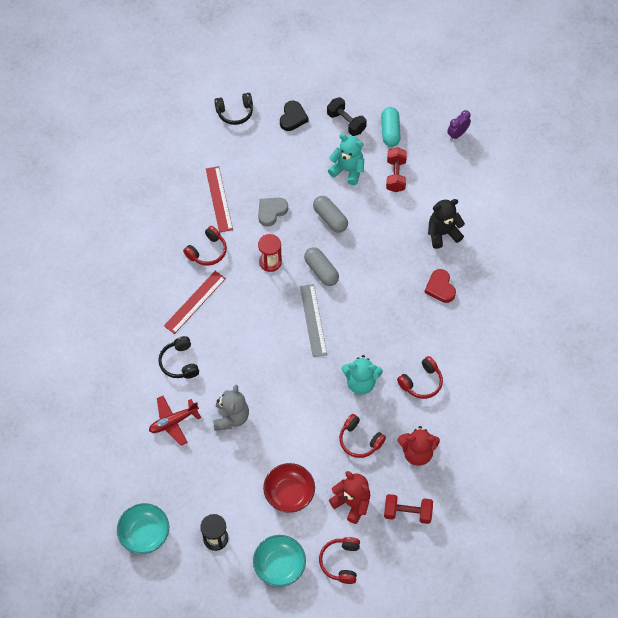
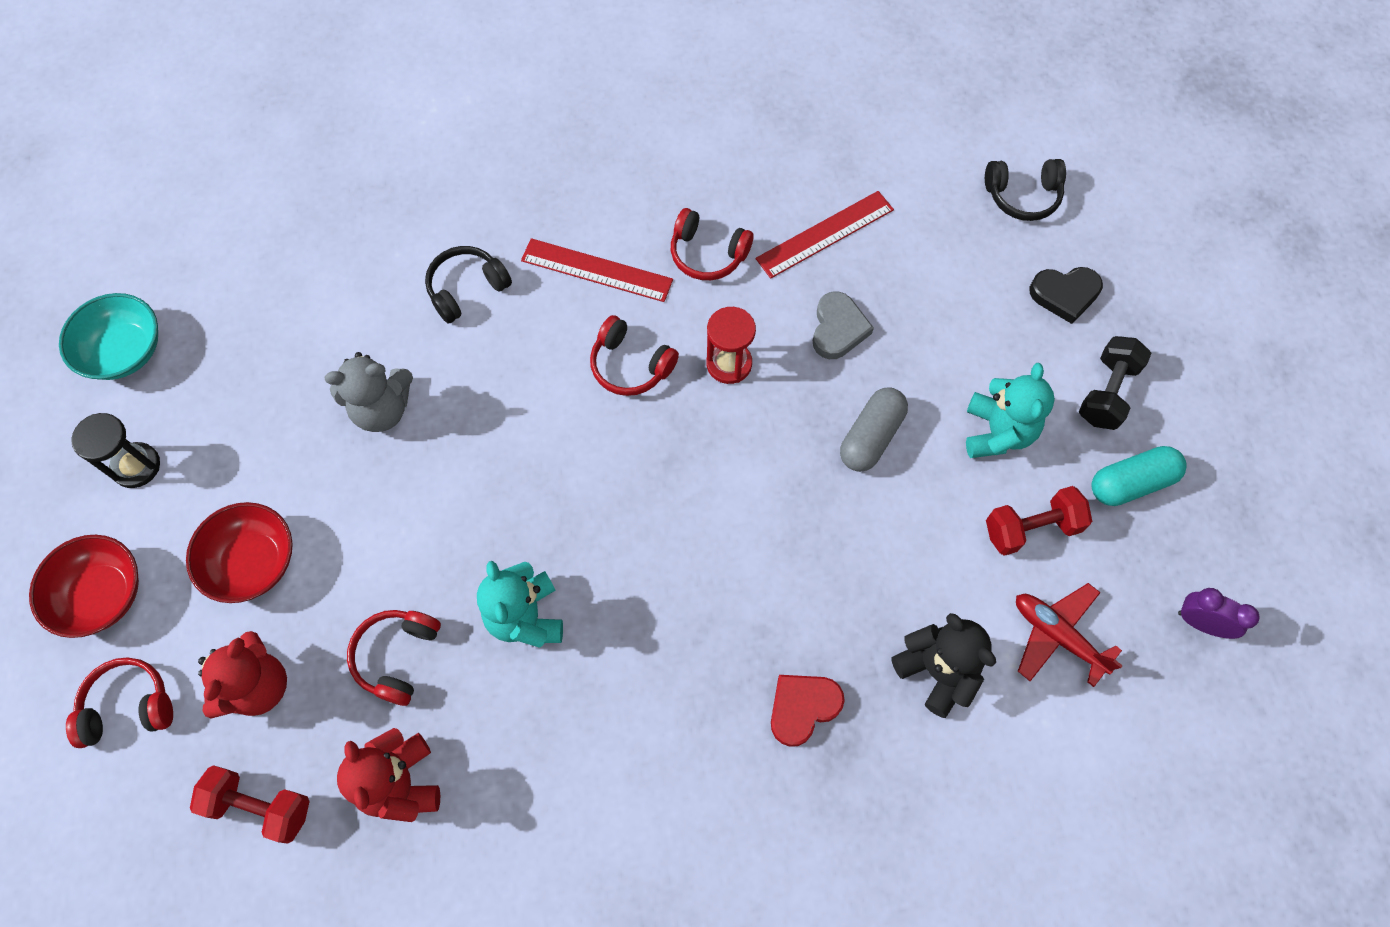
camera: 70 degrees right, 5 degrees up
(173, 422) = (348, 320): red plane -> red plane (1057, 635)
(235, 112) = (1022, 196): black headphones -> black headphones turned 60 degrees counterclockwise
(271, 212) = (838, 329): grey heart -> grey heart turned 75 degrees clockwise
(279, 565) = (102, 594): turquoise bowl -> red bowl
(313, 320) = (632, 481): grey ruler -> none
(321, 271) = (746, 460): grey capsule -> none
(407, 512) = (260, 806): red dumbbell -> red dumbbell turned 60 degrees counterclockwise
(421, 382) = (564, 739): red headphones -> red headphones (630, 365)

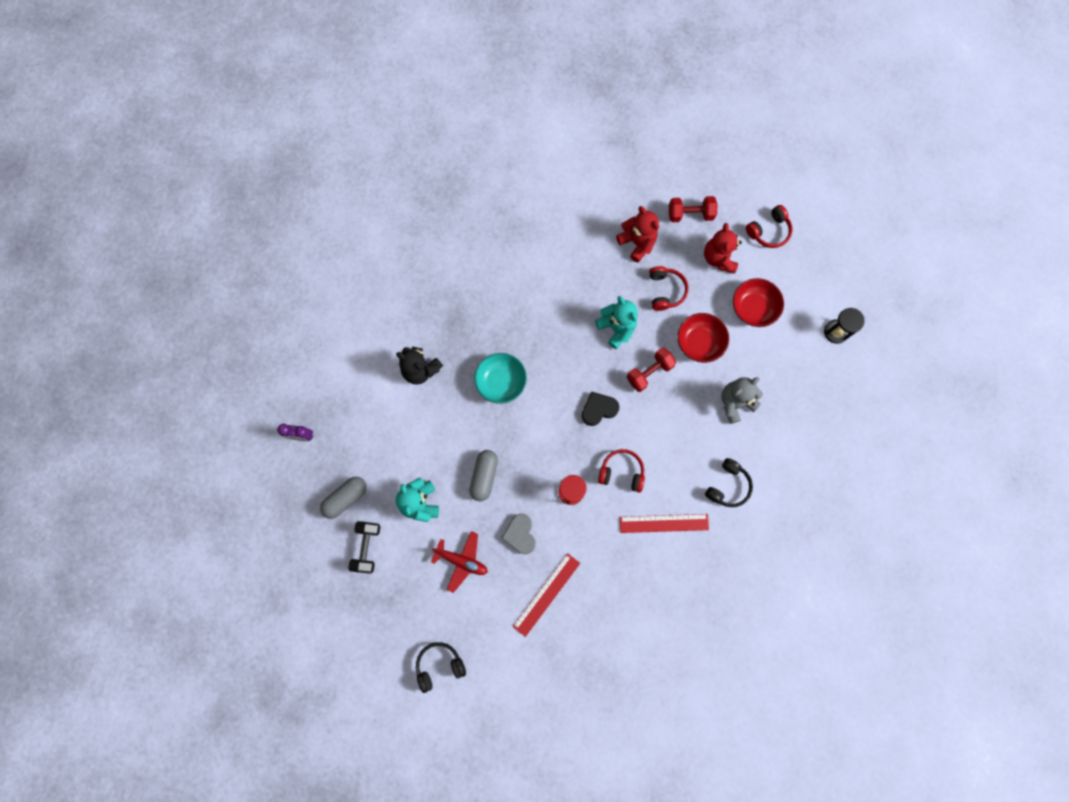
camera: 160 degrees right, 10 degrees up
(102, 594) = (811, 270): red bowl -> red bowl (699, 342)
(125, 351) = (881, 386): turquoise bowl -> turquoise bowl (501, 382)
(707, 254) = (607, 556): red headphones -> none
(802, 707) = (476, 332): red heart -> none
(1031, 528) = (391, 455): red dumbbell -> red dumbbell (649, 372)
(1057, 635) = (368, 405): red plane -> red plane (461, 561)
(1064, 294) = (401, 603): black heart -> black heart (598, 409)
(1131, 483) = (346, 498): turquoise capsule -> grey capsule

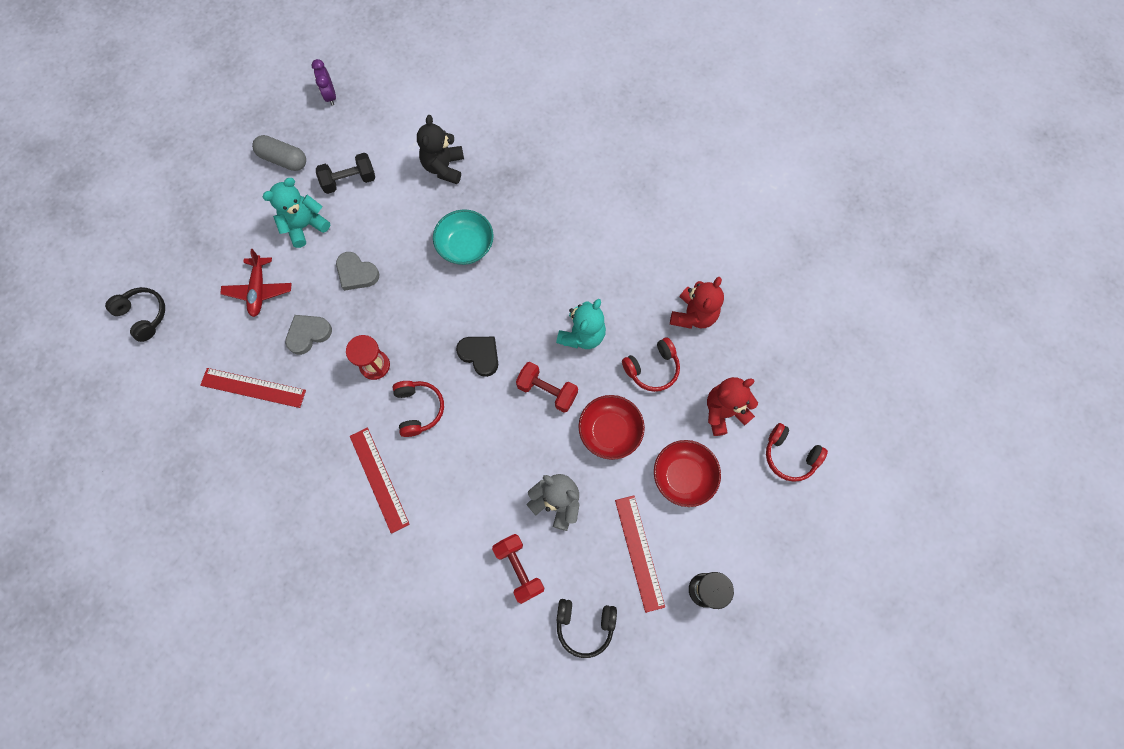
camera: 65 degrees right, 5 degrees down
(367, 547) = (241, 199): black dumbbell -> black dumbbell (349, 181)
(484, 476) = (356, 273): grey capsule -> grey heart
(690, 214) = (759, 357): red dumbbell -> red dumbbell (519, 568)
(727, 486) = (452, 534): black headphones -> black headphones (584, 625)
(793, 362) = (639, 552): none -> red ruler

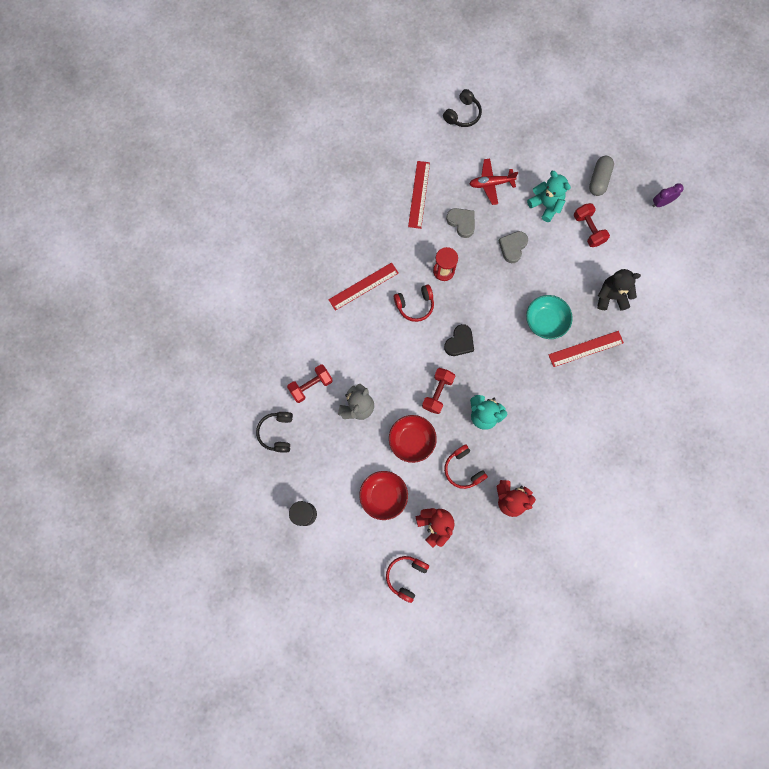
camera: 85 degrees right, 5 degrees up
(349, 181) = (588, 229): black dumbbell -> red dumbbell
(639, 552) = (327, 466): red ruler -> red ruler (585, 348)

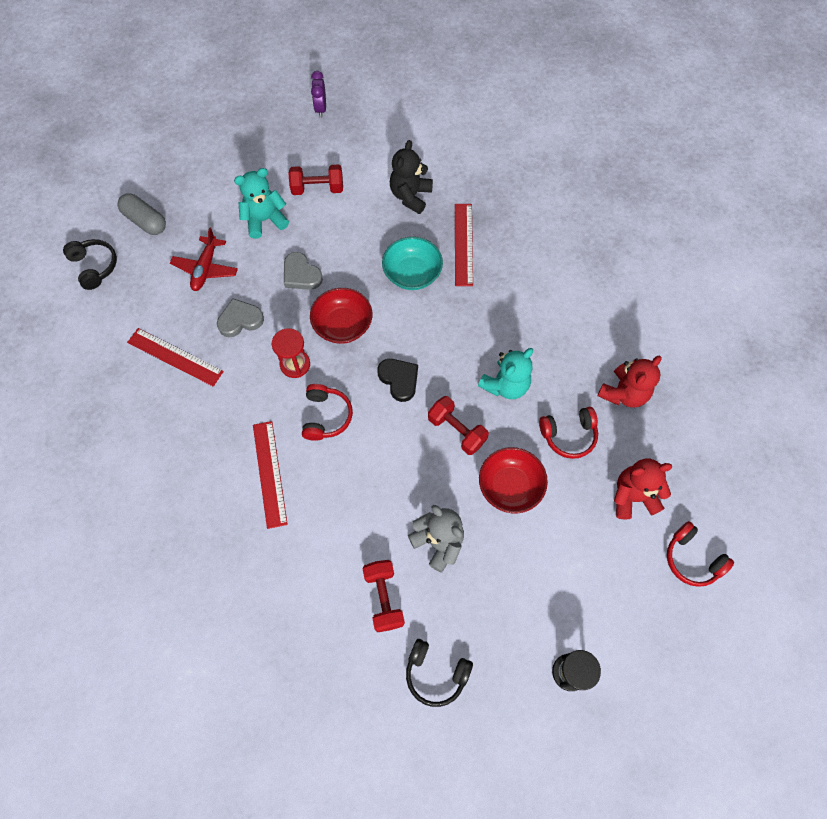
camera: 70 degrees left, 10 degrees down
(383, 496) = (574, 550): red bowl -> red bowl (343, 325)
(599, 180) = (261, 156): grey capsule -> grey capsule (145, 221)

